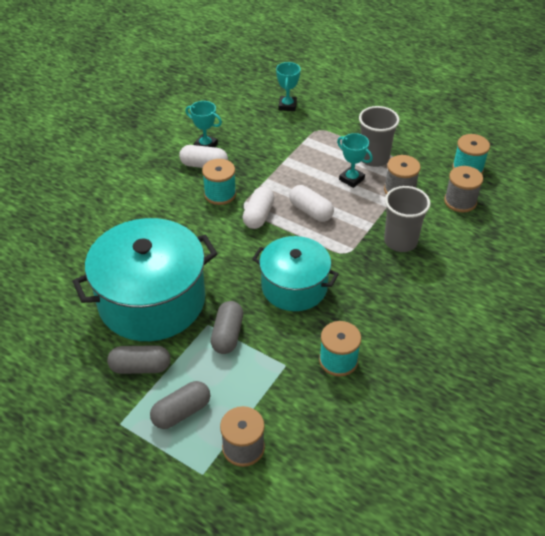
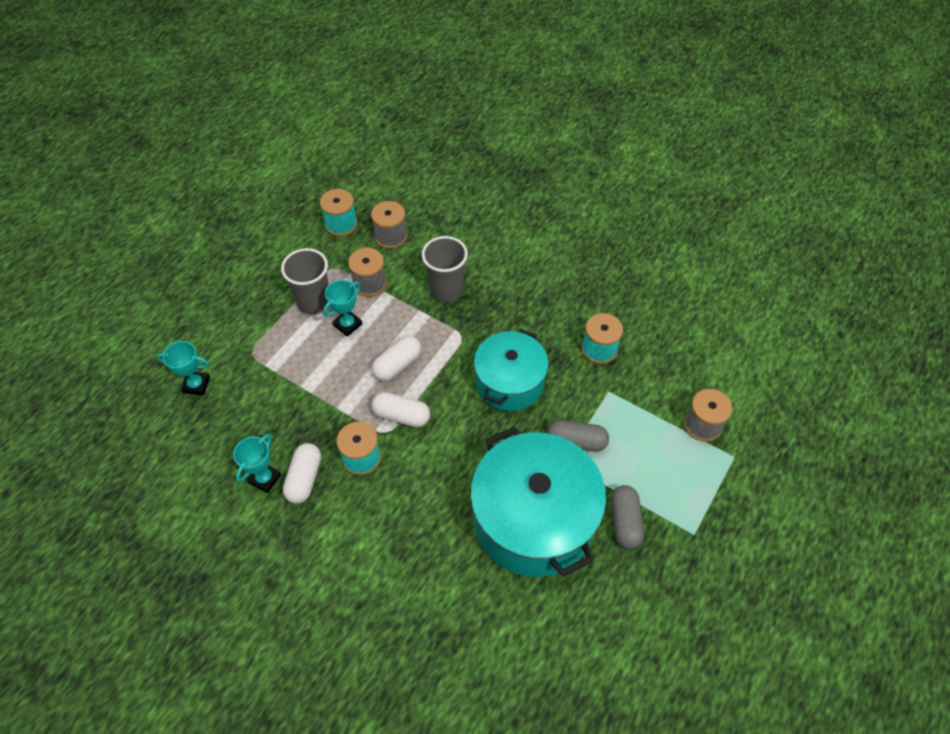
camera: 90 degrees left, 10 degrees up
(181, 412) = (673, 478): grey capsule -> none

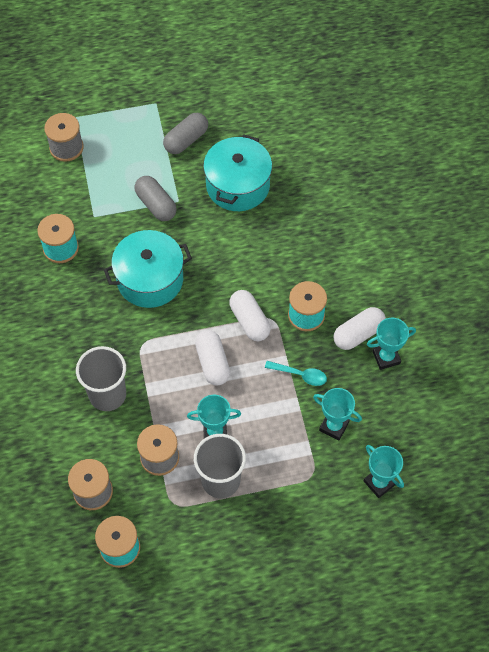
camera: 135 degrees left, 5 degrees up
(264, 395) = (334, 426): none -> turquoise trophy
(323, 409) = (300, 375): none -> turquoise spoon
(397, 365) = (212, 363): white capsule -> white capsule turned 75 degrees clockwise
(533, 520) = (238, 185): turquoise pot -> turquoise pot, size x0.63

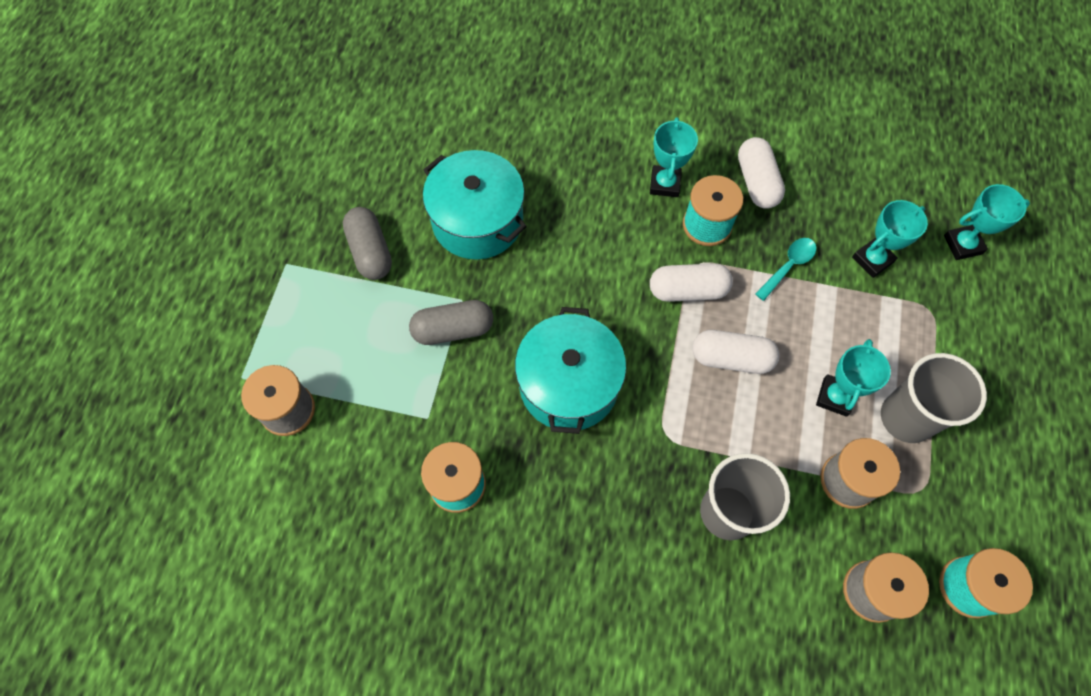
camera: 65 degrees left, 5 degrees up
(386, 357) = (800, 168): turquoise trophy -> turquoise trophy (665, 184)

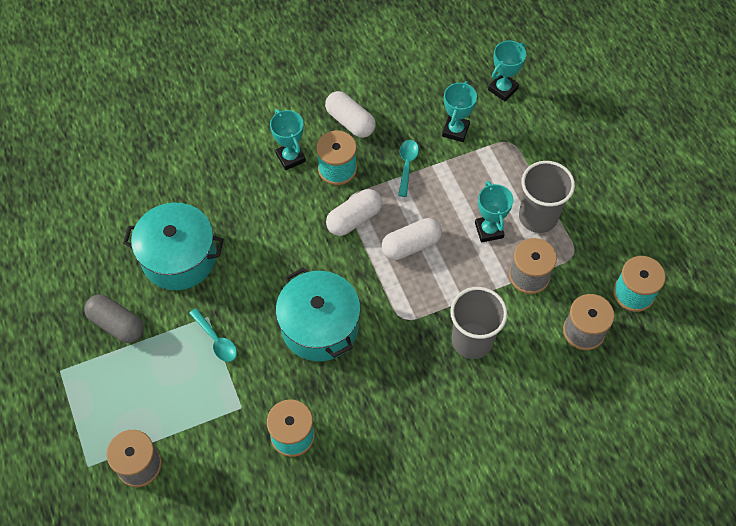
camera: 35 degrees left, 5 degrees down
(453, 330) = (216, 340): grey capsule -> turquoise spoon

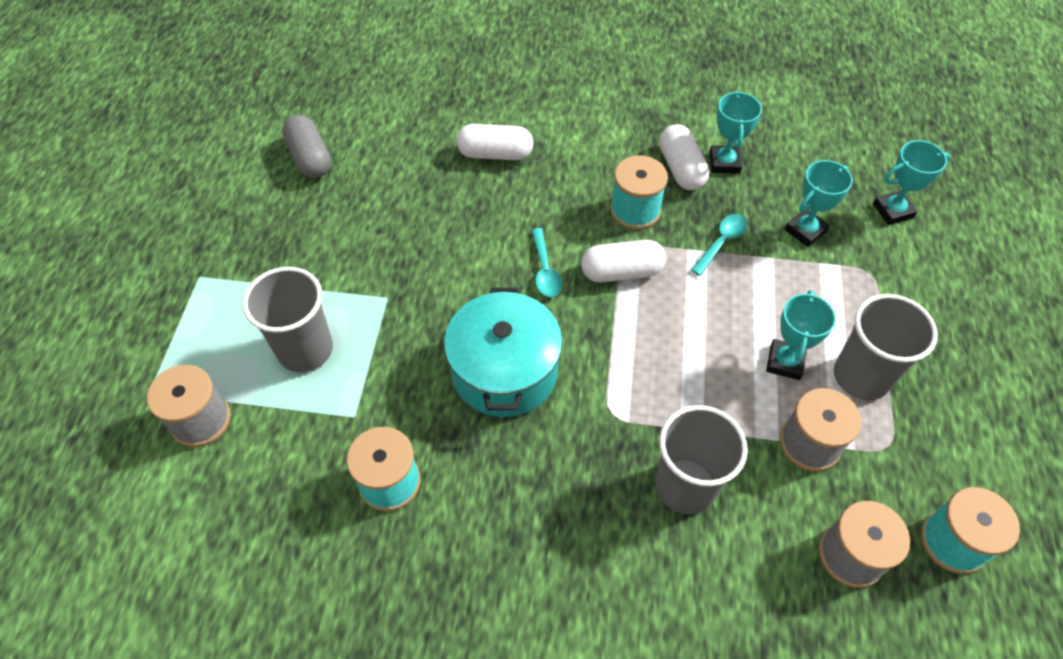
camera: 30 degrees right, 5 degrees down
(117, 324) = (288, 259): grey capsule -> grey capsule (310, 158)
(176, 381) = (305, 350): none -> grey cup
(179, 257) = (400, 222): turquoise pot -> none
(216, 340) = (379, 327): turquoise spoon -> turquoise spoon (545, 270)
(290, 157) = (589, 176): turquoise trophy -> turquoise trophy (724, 163)
(411, 245) = (673, 333): white capsule -> white capsule (495, 154)

